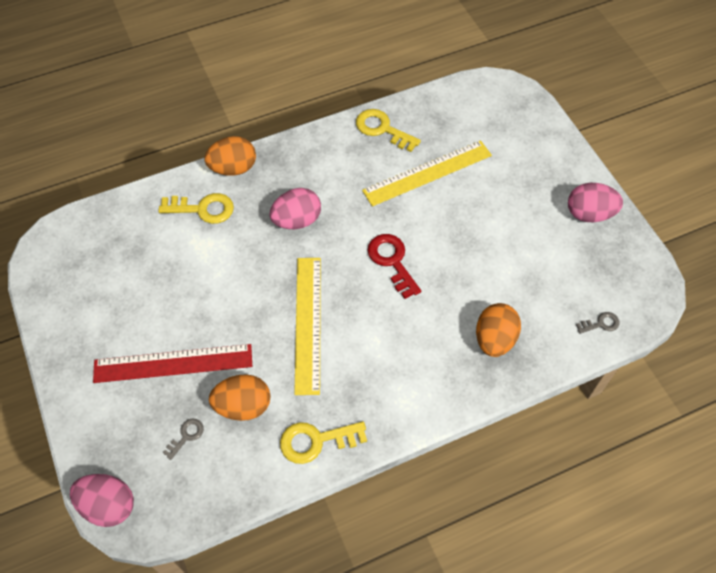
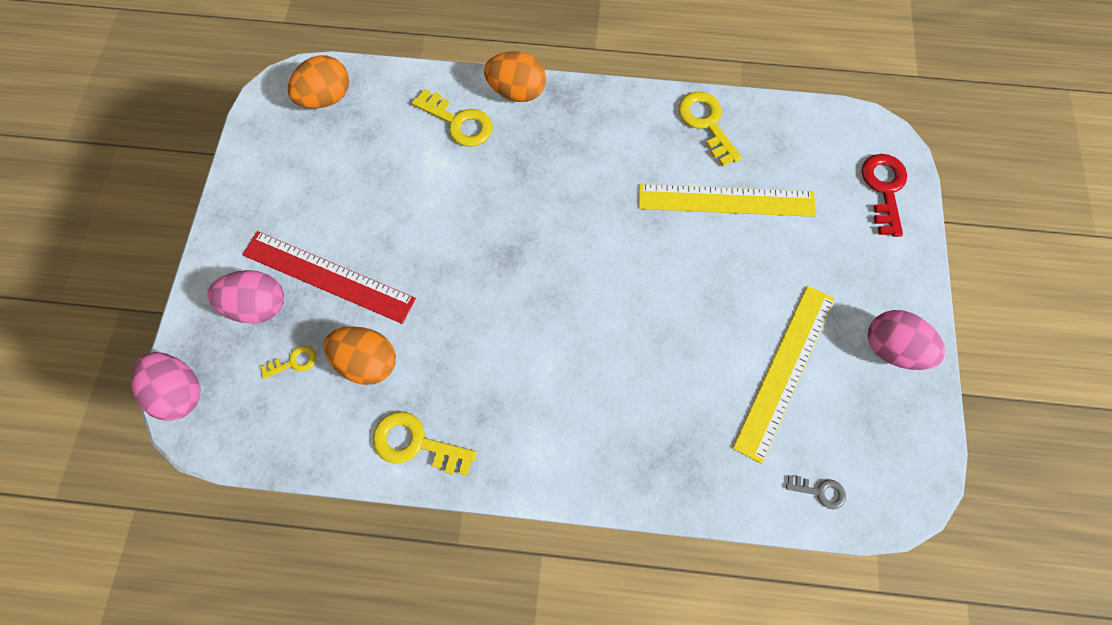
camera: 30 degrees right, 10 degrees up
(186, 436) = (294, 362): grey key -> yellow key
(297, 220) = (547, 184): pink egg -> pink egg (258, 306)
(308, 323) = (487, 307): yellow ruler -> yellow ruler (784, 370)
(392, 261) = (621, 284): red key -> red key (884, 189)
(494, 339) = (680, 439): orange egg -> orange egg (326, 98)

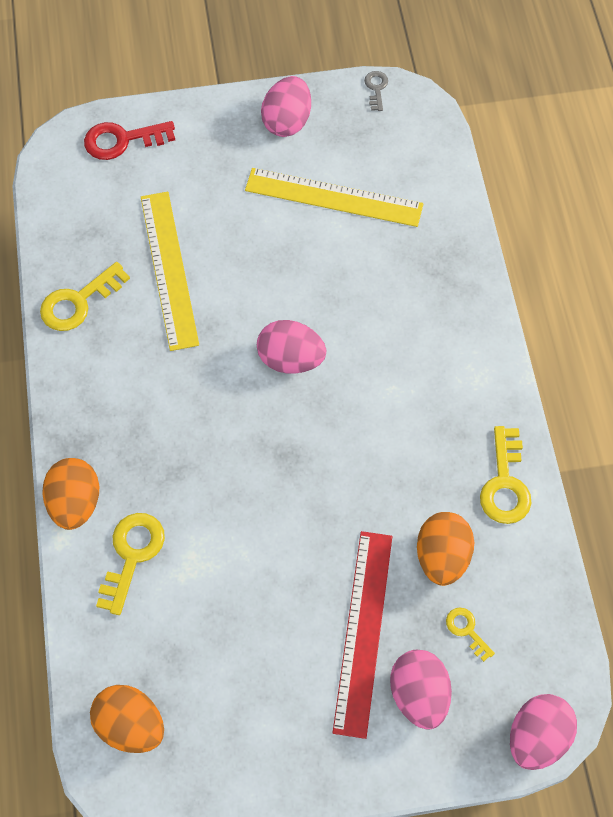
camera: 105 degrees left, 5 degrees down
(604, 282) = (291, 359): none -> pink egg
(820, 491) = (431, 160): grey key -> grey key (376, 88)

